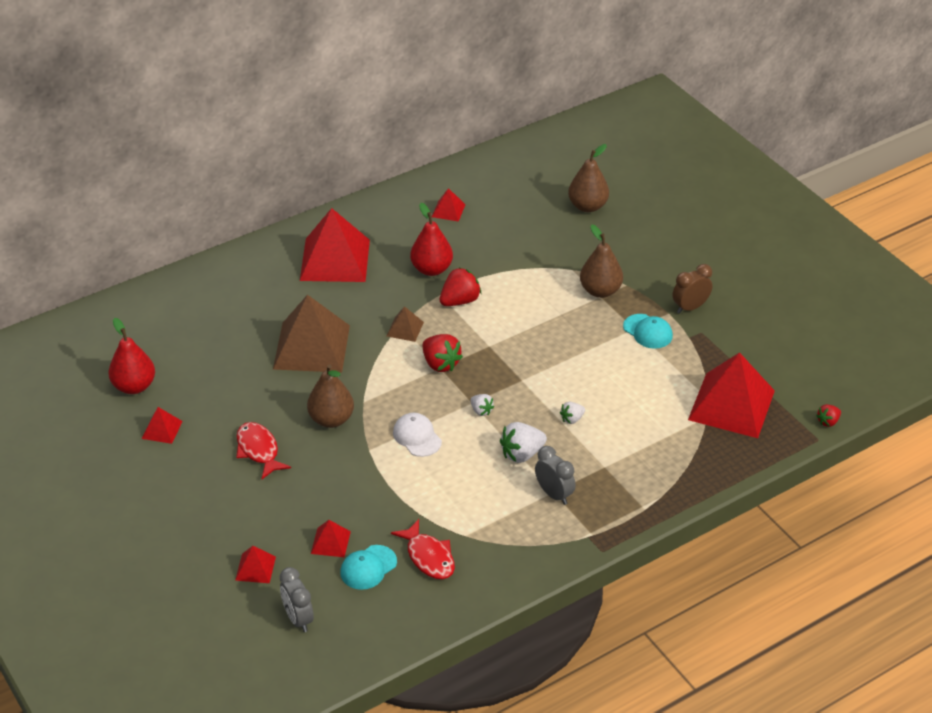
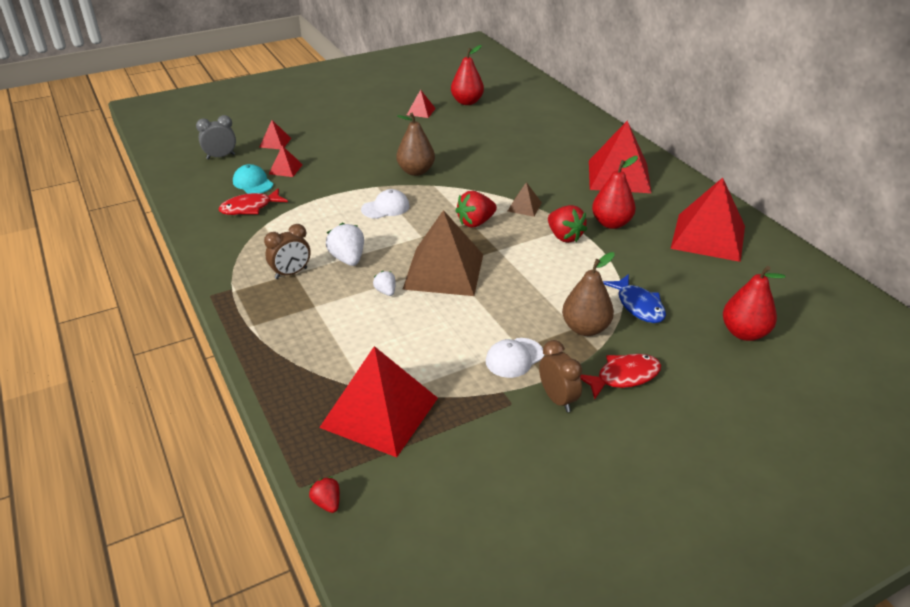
camera: 95 degrees right, 5 degrees down
(258, 450) = (390, 144): red fish -> red fish (623, 377)
(311, 347) = (503, 164): brown pyramid -> brown pyramid (443, 271)
(448, 210) = (708, 237): red pyramid -> red pyramid, size x2.25
(481, 411) = (409, 240): white strawberry -> none
(554, 494) = (291, 273): grey clock -> brown clock
(562, 259) = (638, 305): none -> blue fish
(587, 206) = (744, 333): brown pear -> red pear
(648, 331) = (514, 358): turquoise cap -> white cap

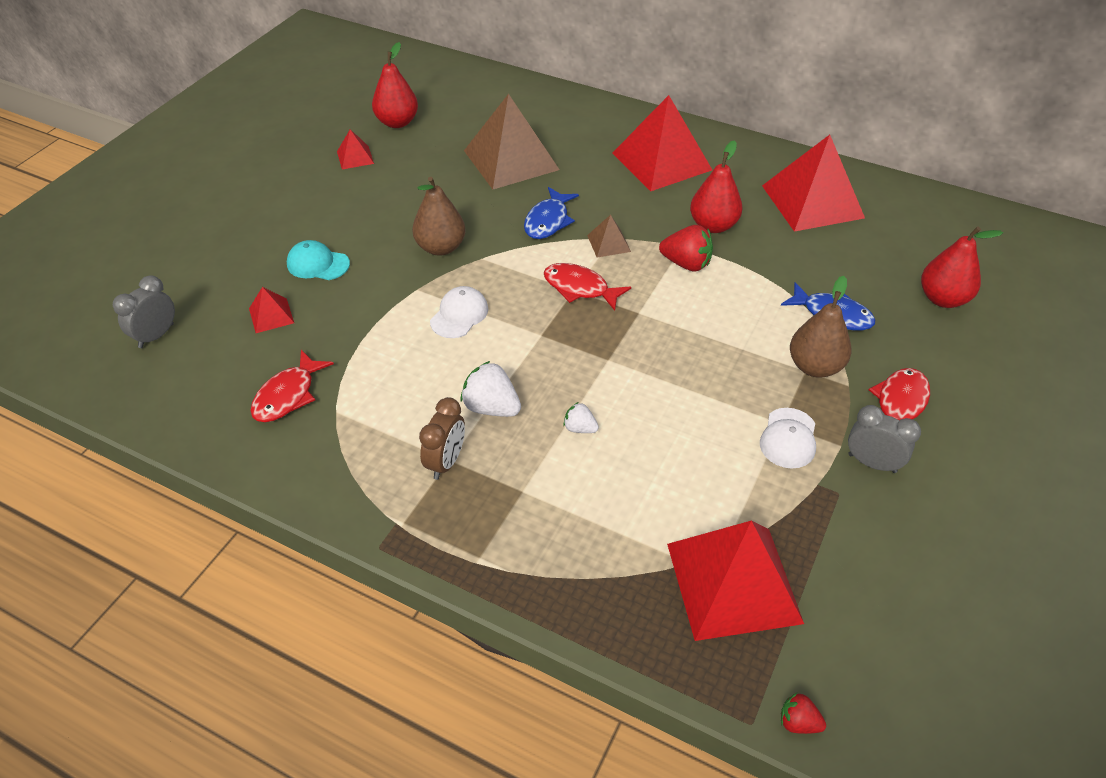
camera: 35 degrees left, 10 degrees up
(253, 183) = (249, 356): turquoise cap -> turquoise cap (318, 264)
(275, 142) = (211, 281): red pyramid -> none
(443, 271) = (612, 369): brown pyramid -> brown pyramid (511, 160)
(475, 222) = (580, 288): red strawberry -> red fish
(499, 181) = (548, 221): none -> blue fish
(557, 399) = (872, 463): brown clock -> grey clock

